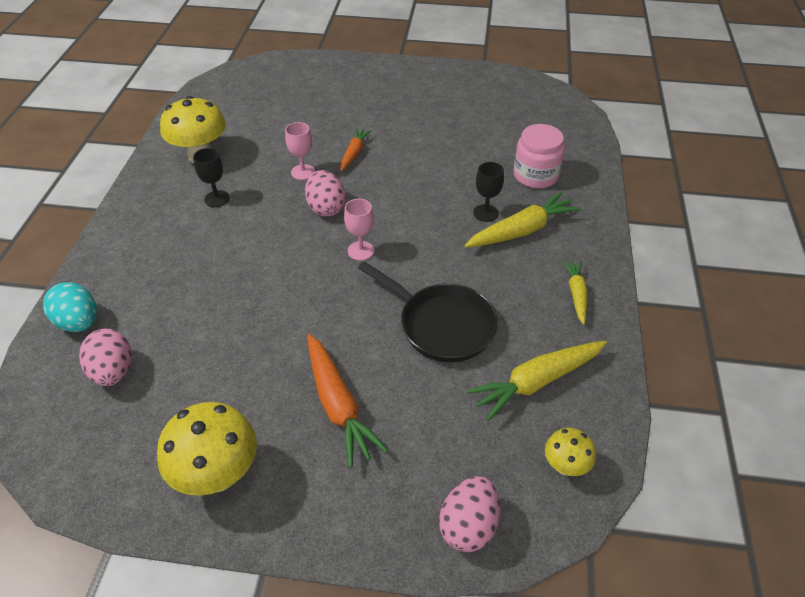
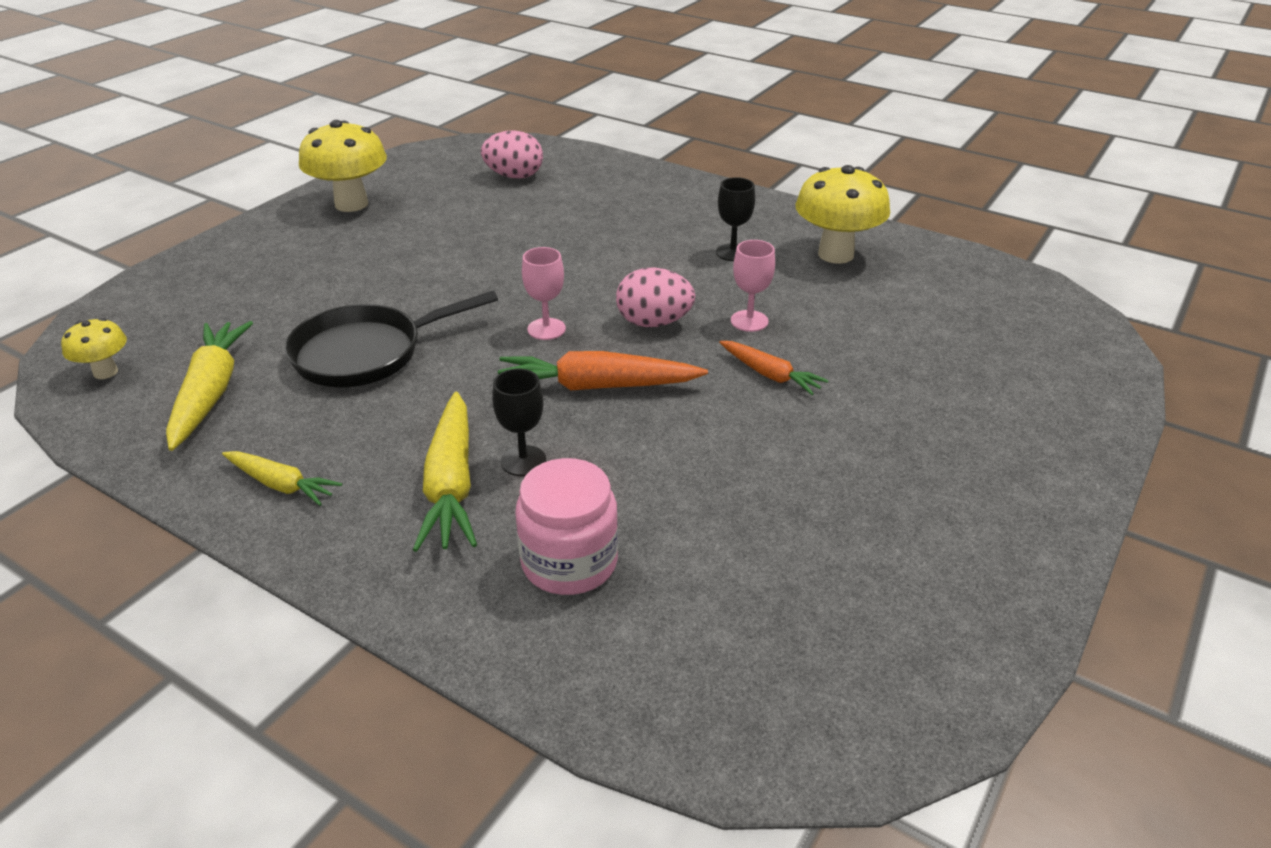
camera: 115 degrees right, 10 degrees down
(79, 322) = (592, 167): turquoise egg -> none
(338, 405) = (346, 267): orange carrot -> orange carrot (596, 386)
(468, 526) = (143, 300): pink egg -> none

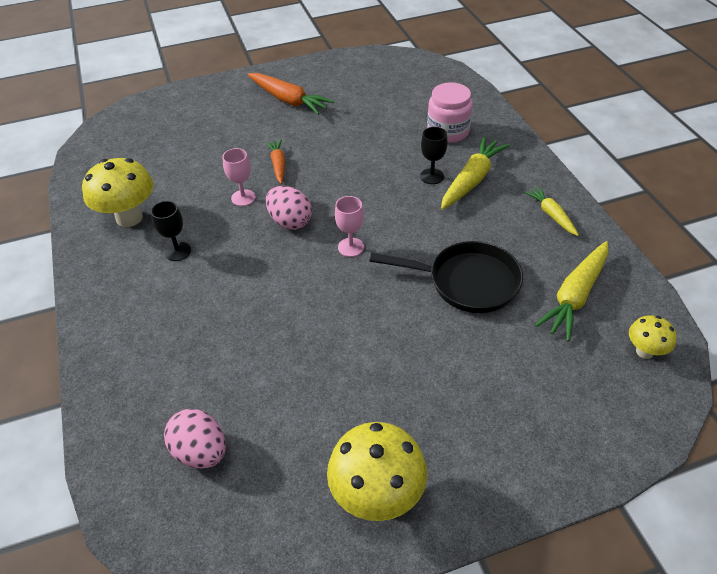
camera: 140 degrees left, 10 degrees up
(596, 386) = (363, 197): orange carrot -> orange carrot (288, 100)

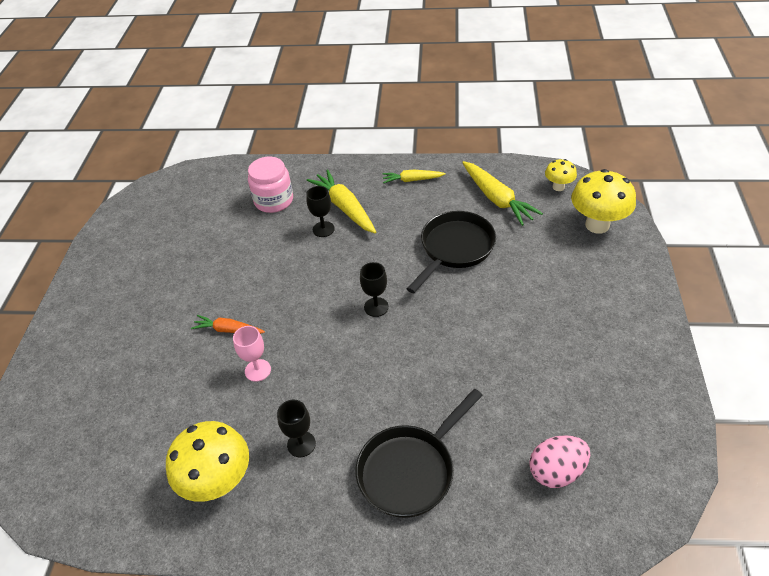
camera: 65 degrees left, 0 degrees up
(171, 332) = (410, 470): none -> black pan
(288, 100) = (131, 296): orange carrot -> none
(290, 221) = (316, 341): pink egg -> none
(351, 247) = (376, 307): pink goblet -> black goblet
(377, 495) = (629, 363): yellow mushroom -> yellow mushroom (597, 225)

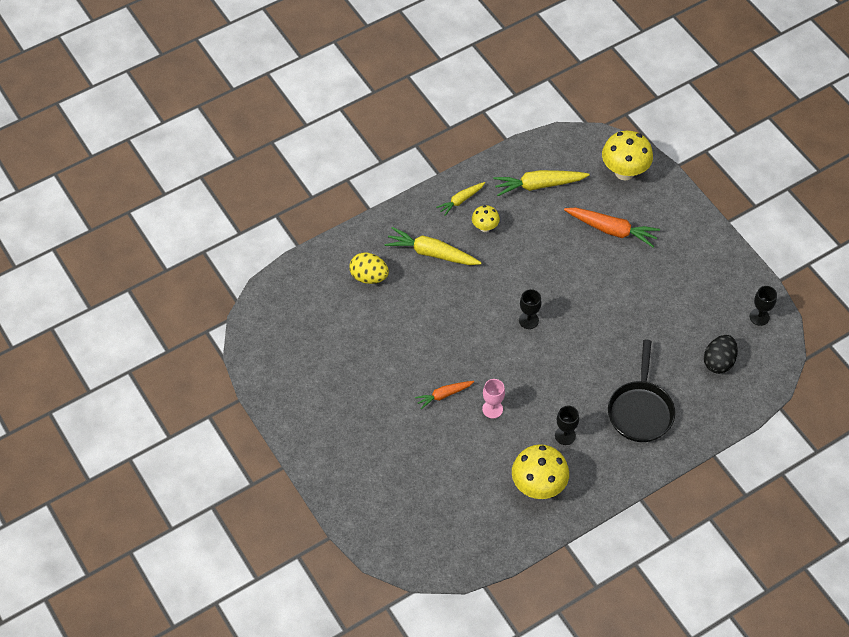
camera: 40 degrees left, 10 degrees up
(274, 200) = (369, 277): pink jar -> yellow egg
(323, 229) = (433, 280): black goblet -> black goblet (759, 317)
(455, 248) = (543, 245): black pan -> none
(497, 199) = (538, 185): yellow carrot -> yellow carrot turned 150 degrees clockwise
(539, 268) = (612, 230): none -> orange carrot
(556, 471) = (718, 362): pink egg -> black egg
(558, 187) = (574, 151): yellow mushroom -> yellow mushroom (485, 227)

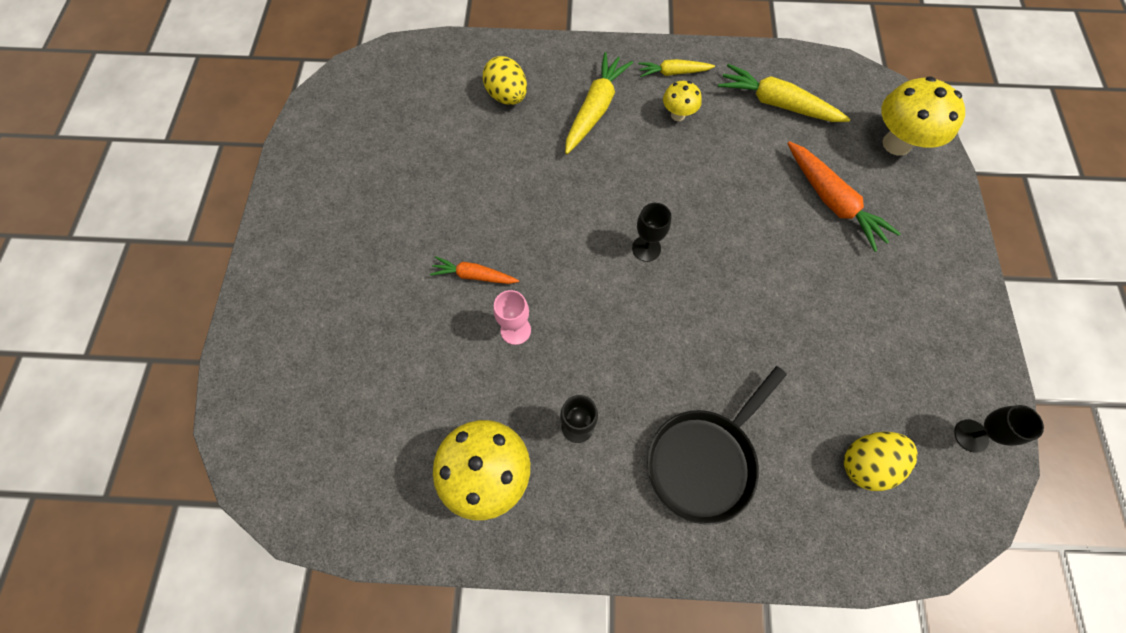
camera: 35 degrees right, 10 degrees up
(431, 253) = (595, 109): yellow carrot -> yellow carrot turned 60 degrees clockwise
(718, 362) = (866, 463): black egg -> yellow egg

